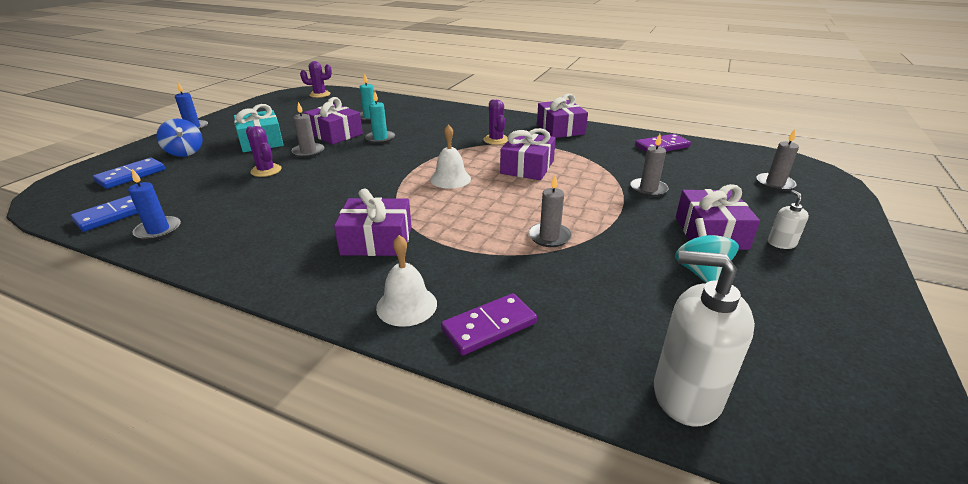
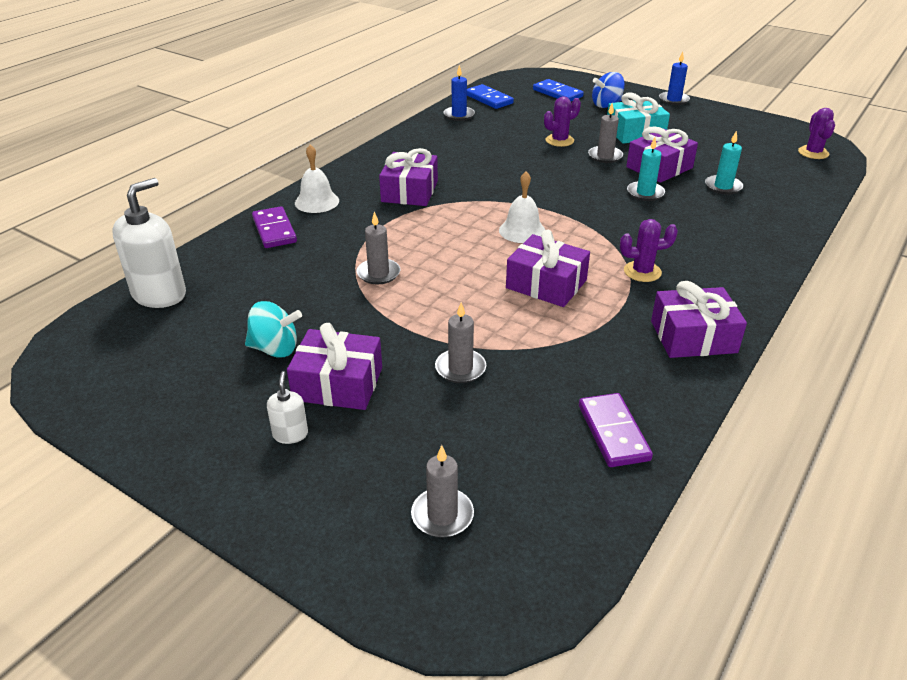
camera: 100 degrees right, 5 degrees up
(781, 243) = (290, 434): white soap dispenser -> white soap dispenser turned 105 degrees counterclockwise

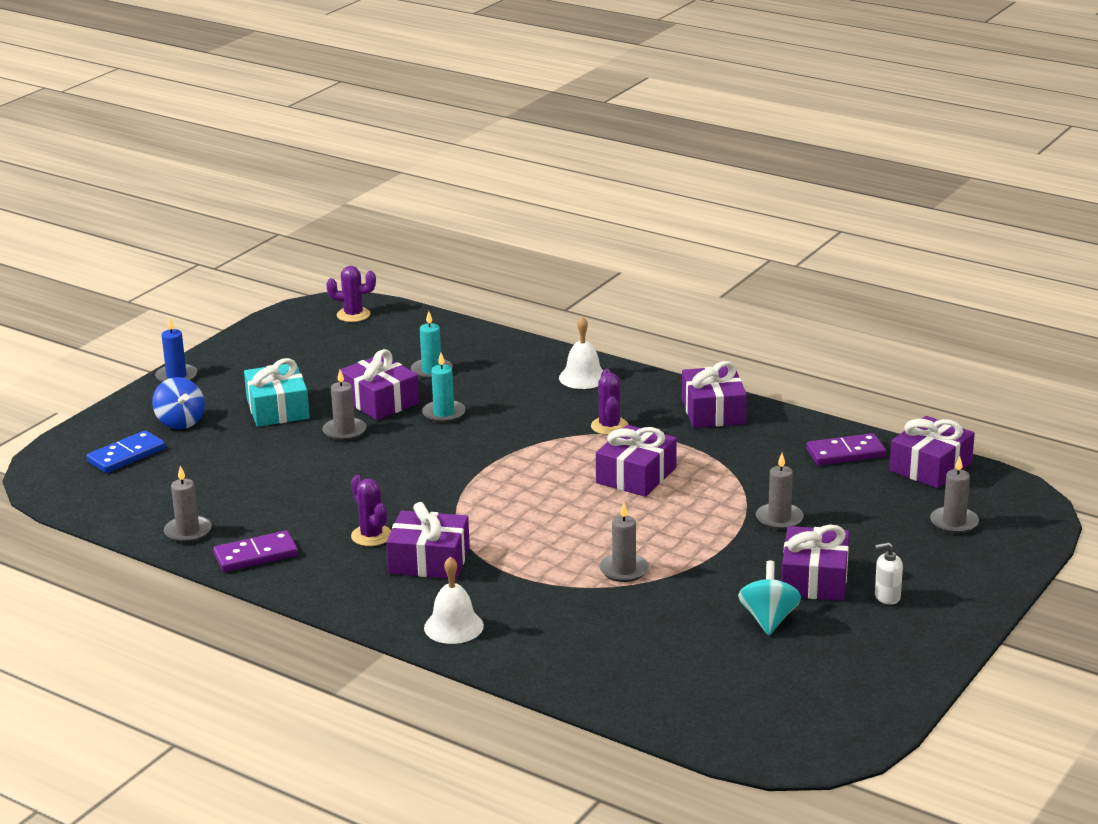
camera: 90 degrees left, 10 degrees down
(159, 294) = (680, 711): white soap dispenser -> none
(274, 230) = (528, 650): purple domino -> purple domino (256, 555)
(459, 115) = (188, 531): blue candle -> grey candle
(489, 99) = (132, 508): blue domino -> none
(522, 230) = (529, 487): white bell -> white bell (583, 377)
(559, 140) = (292, 458): purple cactus -> purple cactus (371, 536)
(587, 511) = (930, 467): none -> purple gift

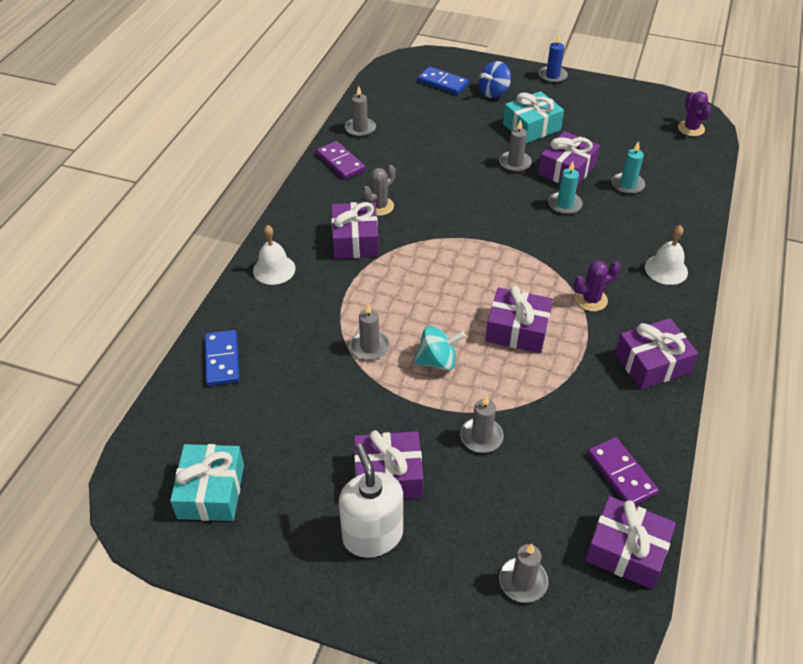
camera: 75 degrees right, 20 degrees up
(371, 536) = (379, 206): purple cactus -> grey cactus
(603, 676) = (222, 360): none -> blue domino
(768, 619) = (318, 451): turquoise spinning top -> turquoise spinning top (437, 361)
(806, 695) = (211, 491): none -> turquoise gift
(887, 597) = (372, 535): white soap dispenser -> white soap dispenser, size x2.09

